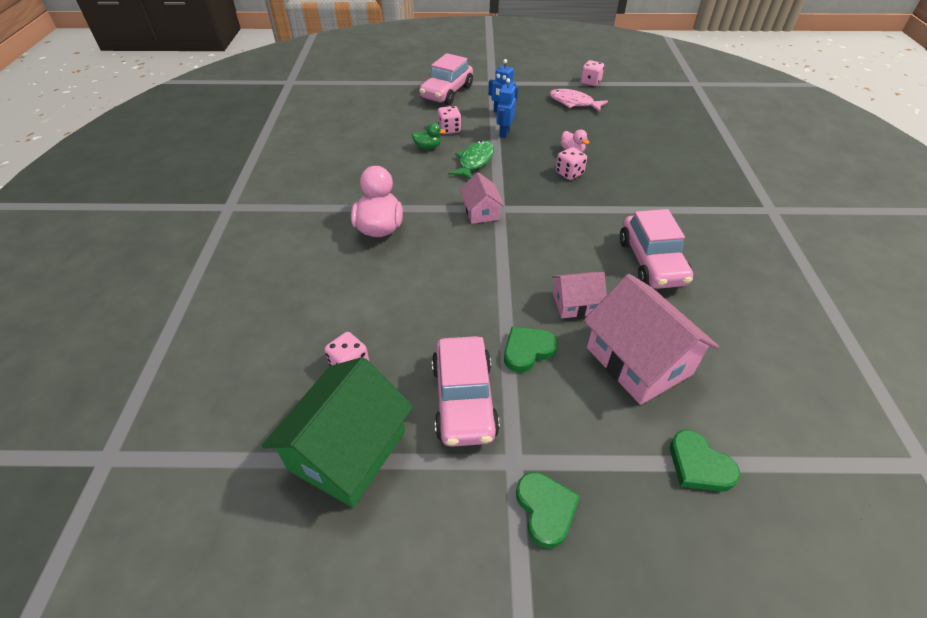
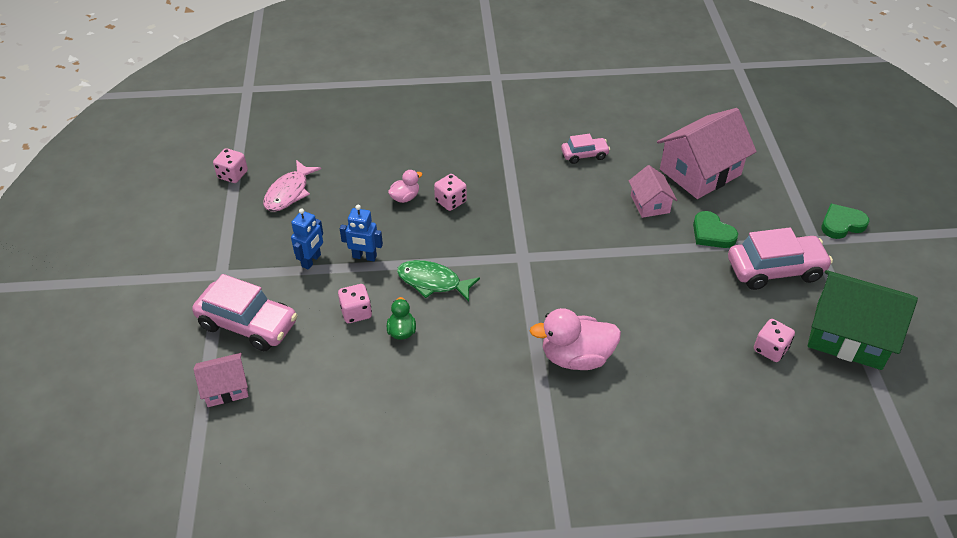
camera: 95 degrees left, 0 degrees up
(481, 211) = (531, 271): pink house -> pink house (226, 388)
(651, 262) = (584, 155): pink car -> pink car, size x0.54
(699, 465) = (777, 153): green heart -> none

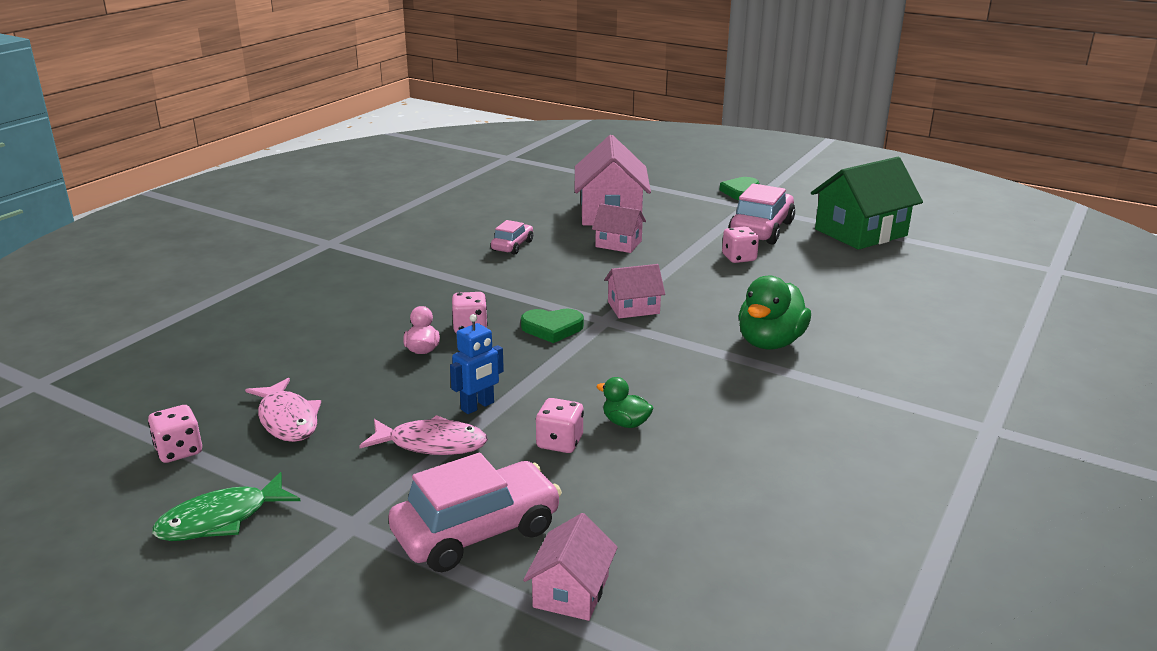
camera: 55 degrees left, 20 degrees down
(311, 261) = (431, 444): blue robot -> pink fish
(432, 282) = (575, 379): green fish -> green fish (221, 519)
(555, 262) = (633, 307): none -> pink house
(576, 357) = (770, 342): pink duck -> green duck
(712, 233) = (689, 235): green heart -> green heart (552, 328)
(770, 349) = (846, 262): pink dice -> pink dice (739, 258)

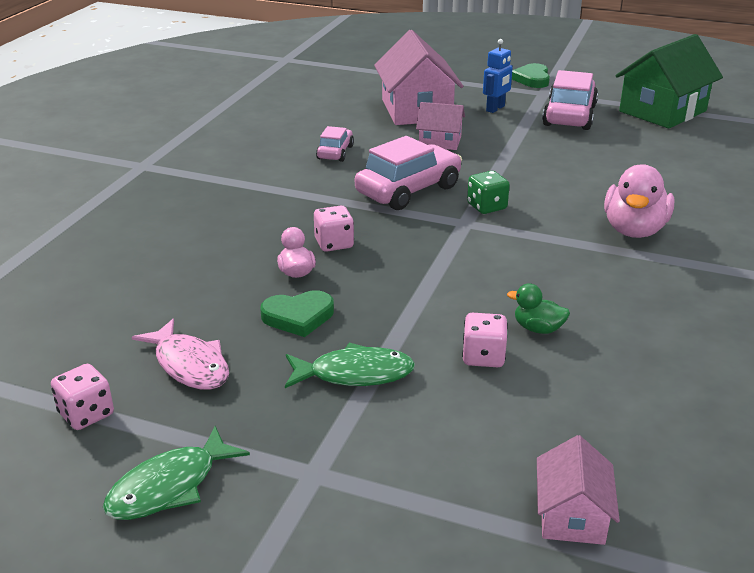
camera: 10 degrees left, 5 degrees up
(431, 444) = (355, 374): pink fish -> green fish
(476, 532) = (446, 464): pink car -> pink car (408, 190)
(477, 406) = (382, 327): blue robot -> blue robot (495, 108)
(552, 328) = (417, 236): green heart -> green heart (298, 317)
(633, 307) = (486, 207): pink house -> green dice
(739, 258) = (562, 146): pink dice -> none
(770, 342) = (634, 230): green duck -> pink duck

